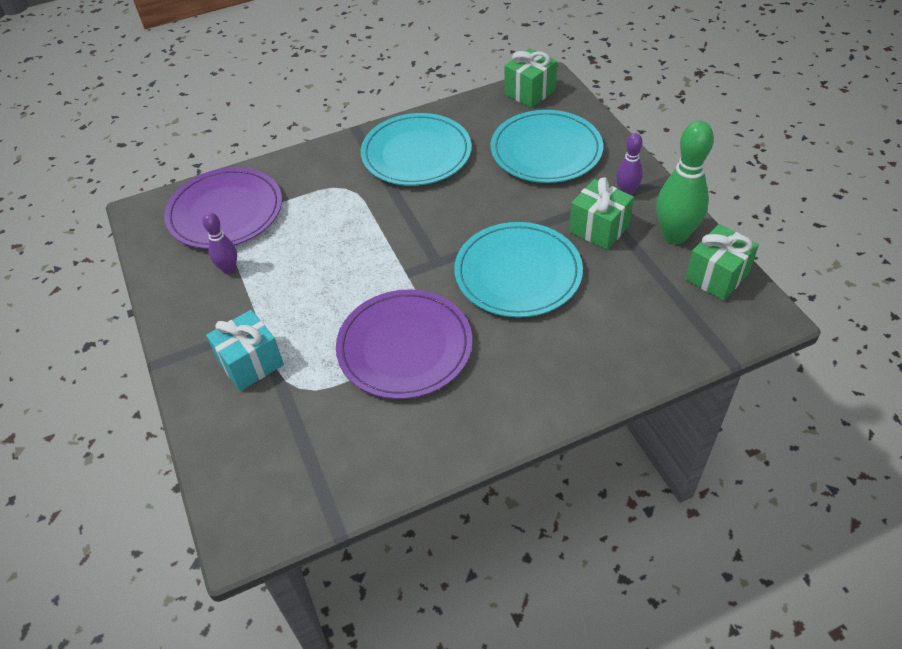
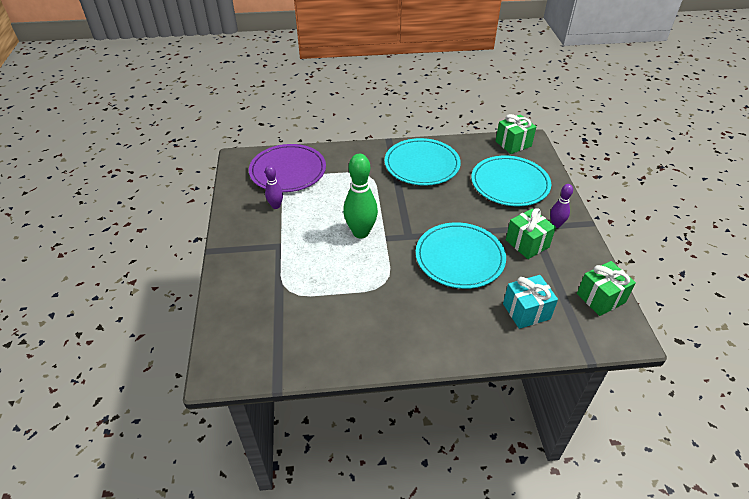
camera: 15 degrees right, 5 degrees down
(251, 363) = (266, 267): turquoise gift -> turquoise gift (526, 311)
(404, 347) = (366, 284): purple plate -> none
(674, 235) = (580, 262): green bowling pin -> green bowling pin (361, 232)

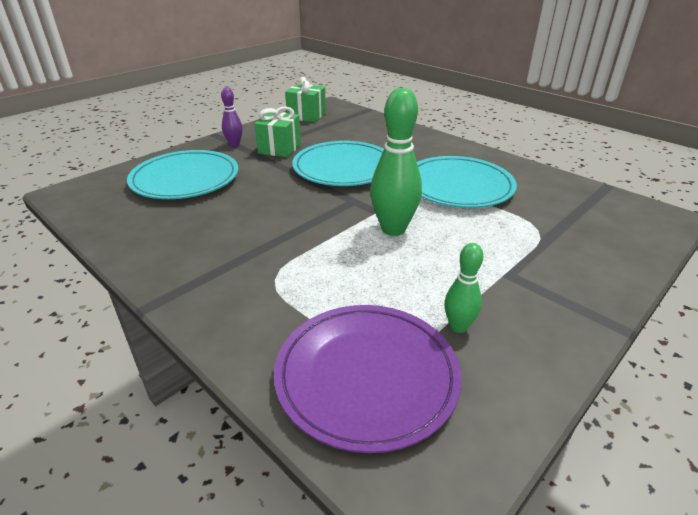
camera: 130 degrees left, 10 degrees down
(276, 206) = (458, 326): purple bowling pin -> green bowling pin
(422, 165) = (199, 245): turquoise plate -> turquoise plate (458, 186)
(513, 144) = (83, 200): green gift -> none
(526, 311) = (361, 131): turquoise gift -> none

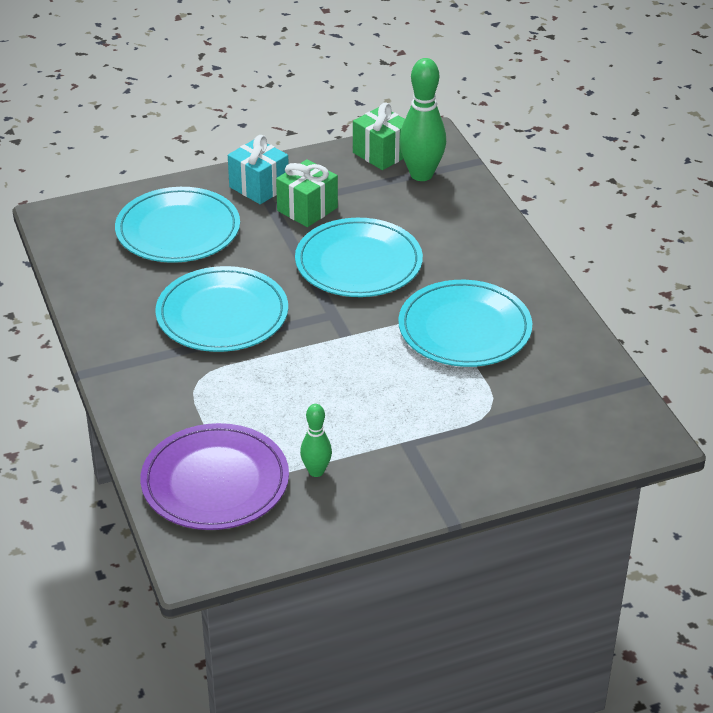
camera: 25 degrees right, 5 degrees up
(234, 144) = (259, 187): purple bowling pin -> turquoise gift
(261, 223) = (222, 314): none -> turquoise plate
(393, 229) = (344, 362): green bowling pin -> green bowling pin (421, 174)

